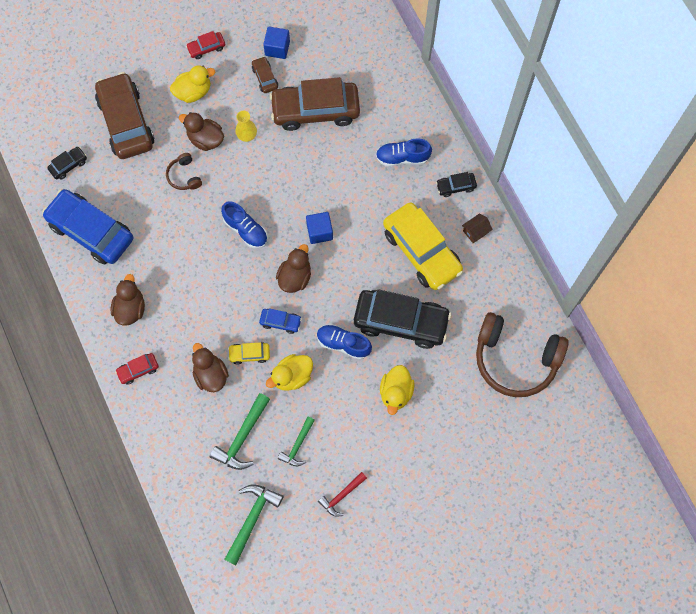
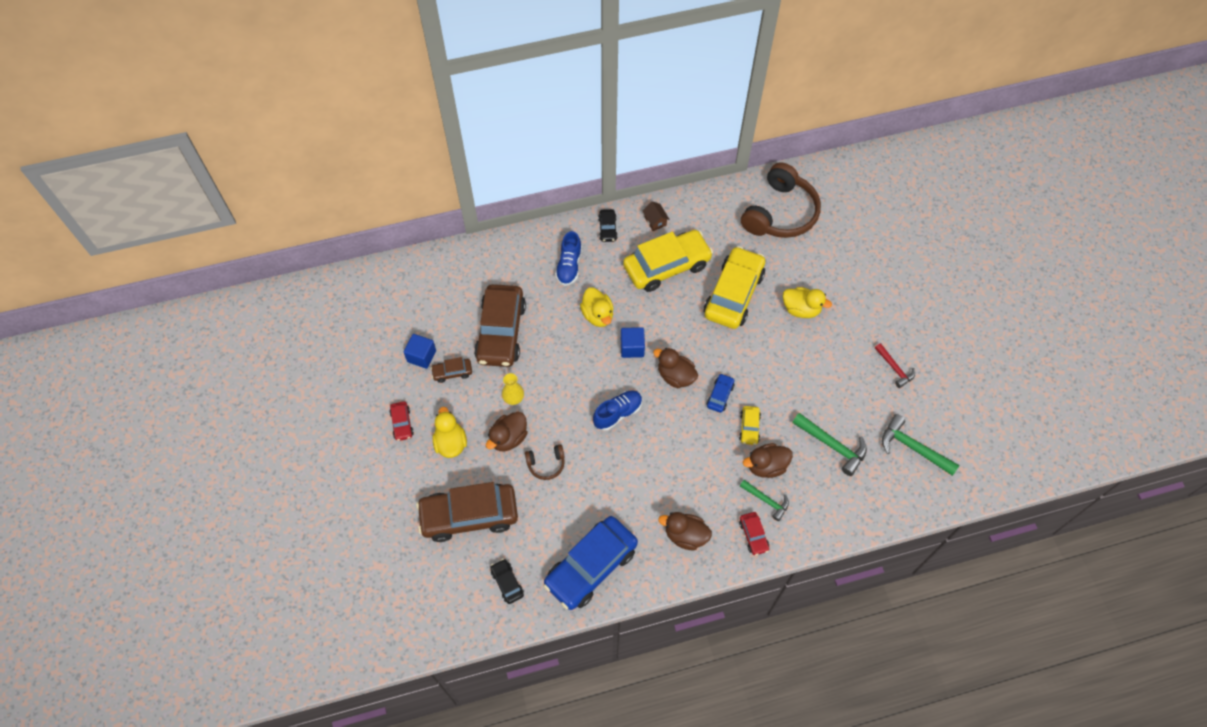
camera: 80 degrees left, 10 degrees down
(292, 376) = (776, 393): yellow duck -> yellow duck (597, 315)
(297, 445) = (844, 398): green hammer -> green hammer (766, 501)
(343, 344) = (749, 345): blue shoe -> none
(401, 321) = (733, 294): black car -> yellow car

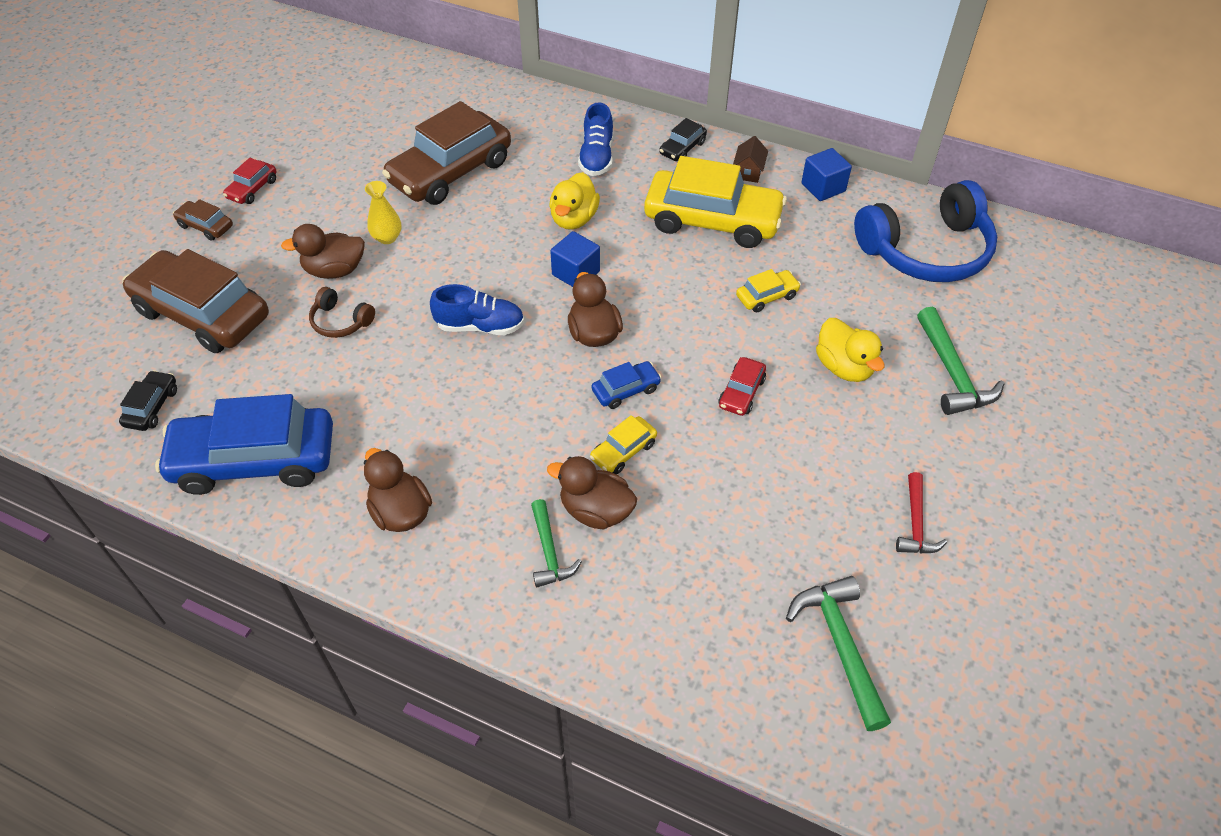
camera: 40 degrees right, 10 degrees down
(421, 356) = (346, 145): blue cube -> blue cube (823, 187)
(450, 443) = (274, 236): yellow duck -> none
(452, 372) = (357, 176): brown car -> brown car (205, 226)
(569, 266) = (597, 157): blue shoe -> blue shoe turned 45 degrees counterclockwise
(733, 294) = (767, 296): yellow car -> yellow car, size x0.44
(753, 535) = (484, 580): red car -> red car (741, 393)
(780, 213) = (926, 251): brown headphones -> blue headphones
(832, 446) = (716, 553): green hammer -> green hammer (952, 373)

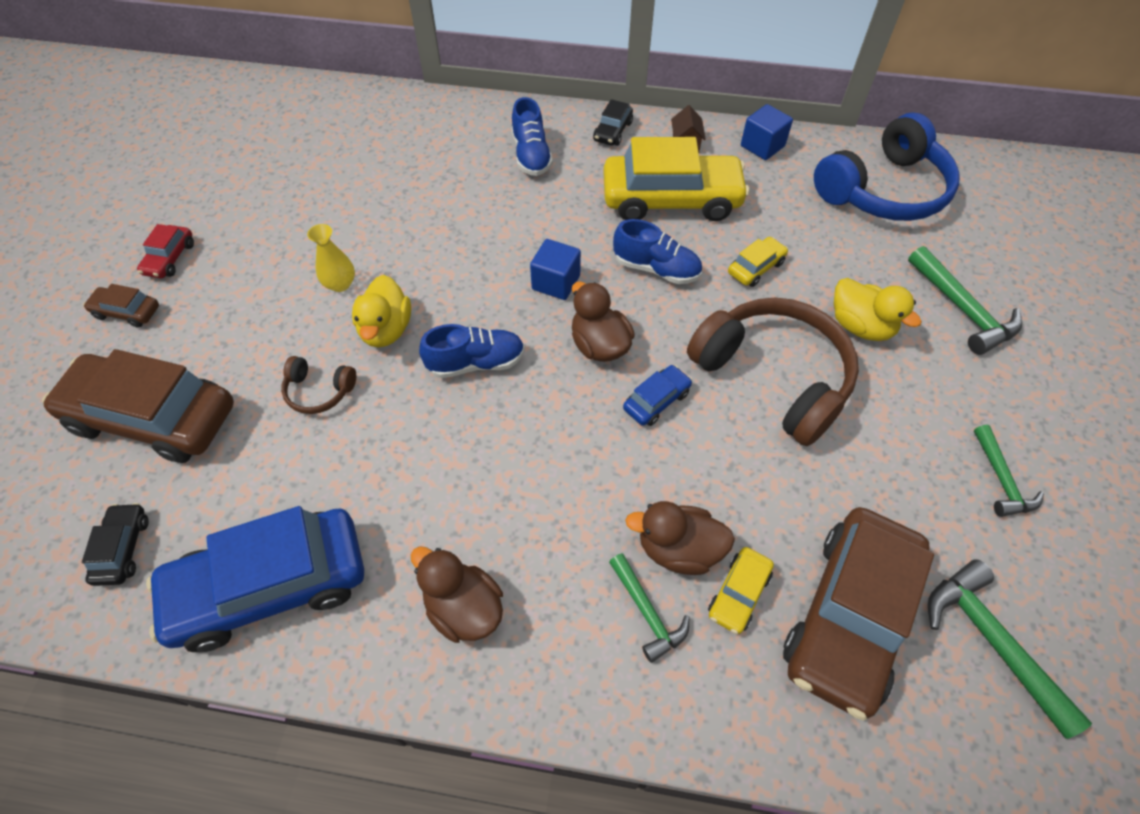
camera: 15 degrees left, 5 degrees up
(335, 270) = (293, 333): brown duck -> none
(451, 172) = (385, 199): brown car -> brown car (849, 616)
(574, 219) = (532, 224): yellow duck -> yellow duck (386, 329)
(623, 451) = (680, 471): yellow car -> yellow car (738, 594)
(672, 279) = (656, 269): none -> blue shoe
(741, 393) = (773, 376): red car -> brown headphones
(915, 523) = (1001, 479): red hammer -> green hammer

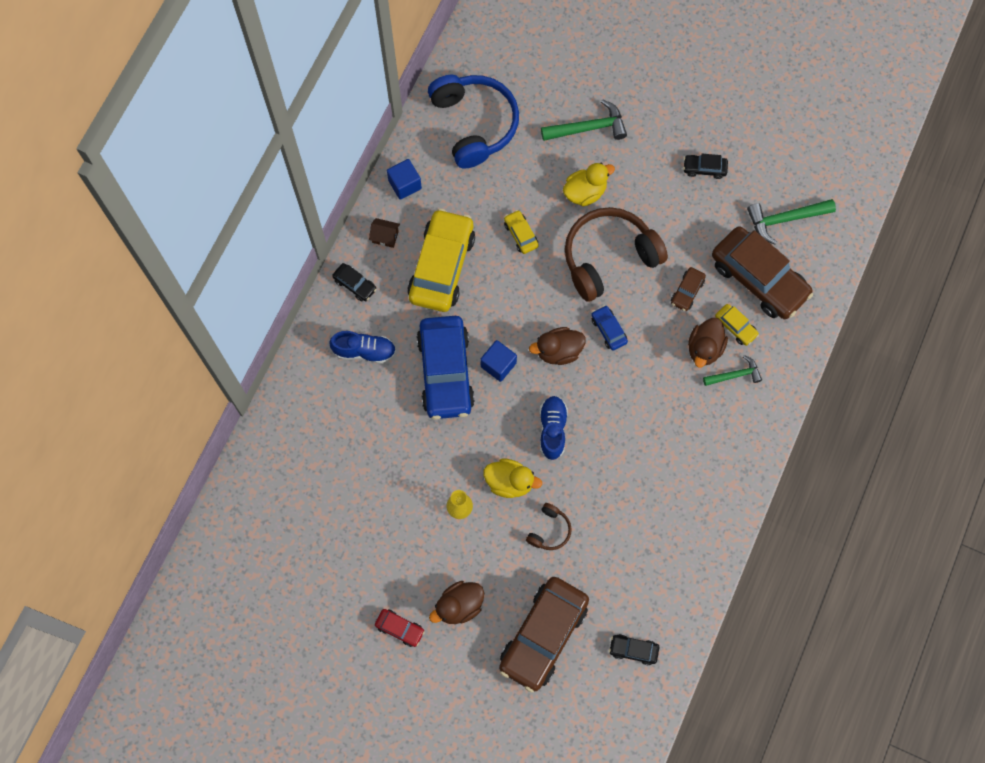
camera: 75 degrees left, 15 degrees up
(127, 312) = (446, 657): brown car -> brown car (687, 291)
(270, 586) = (676, 567): blue car -> blue car (446, 372)
(464, 608) = (711, 466): brown duck -> brown duck (459, 606)
(656, 269) = (504, 297): blue shoe -> none
(1001, 479) = (704, 169): green hammer -> black car

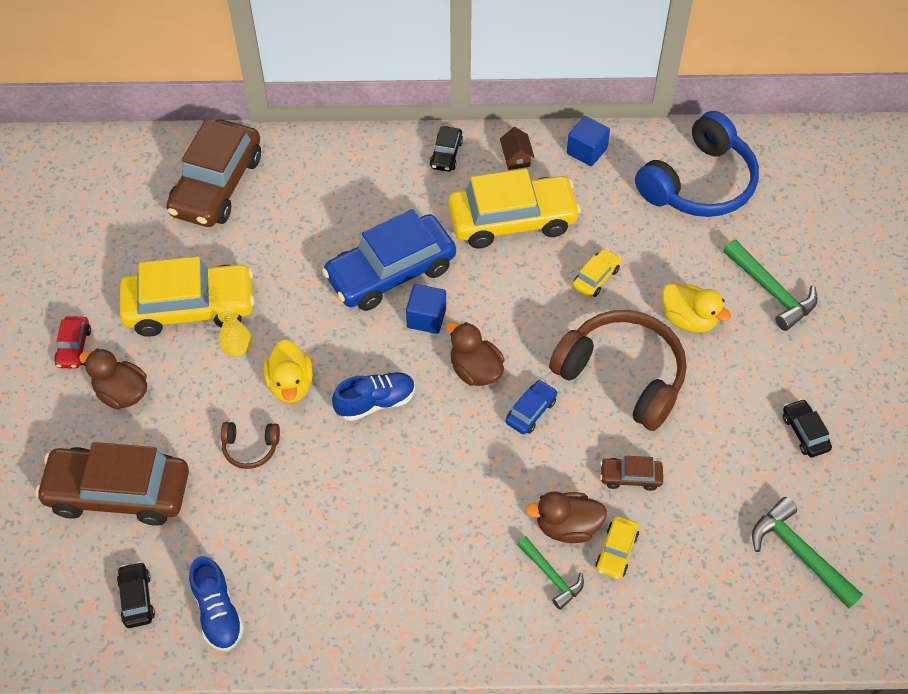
camera: 65 degrees right, 15 degrees down
(364, 351) = (376, 192): blue shoe -> blue shoe (218, 612)
(405, 529) = (190, 307): none -> yellow car
(759, 278) = (698, 553): brown car -> brown car (217, 185)

